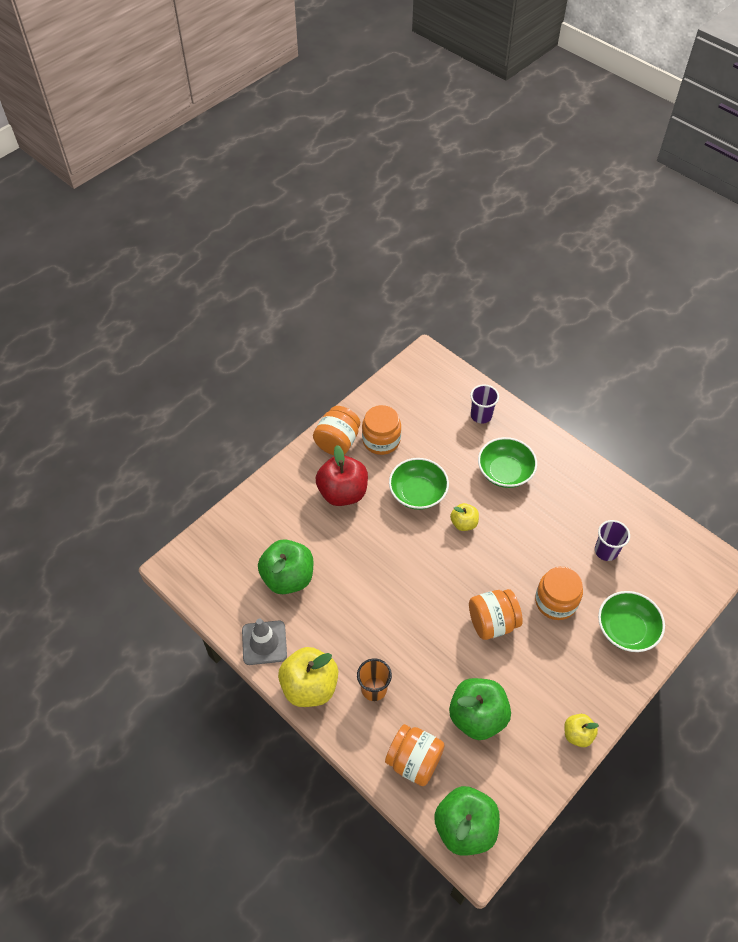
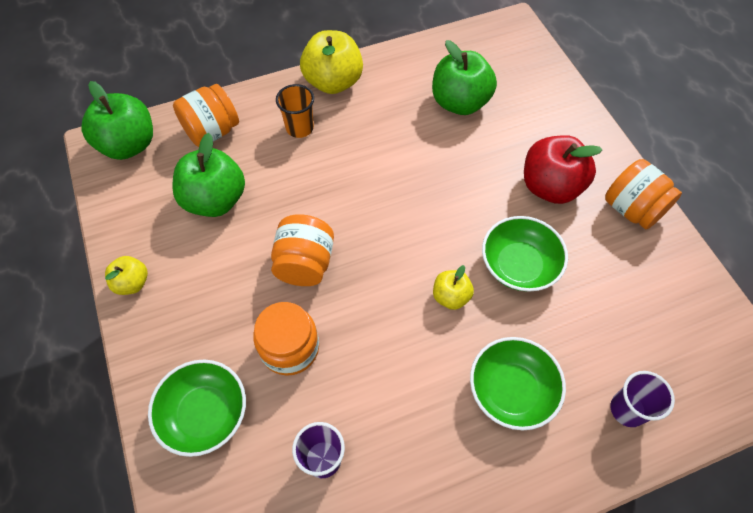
camera: 115 degrees right, 5 degrees up
(264, 643) = (397, 64): grey traffic cone -> none
(381, 440) = (620, 258): orange jar -> none

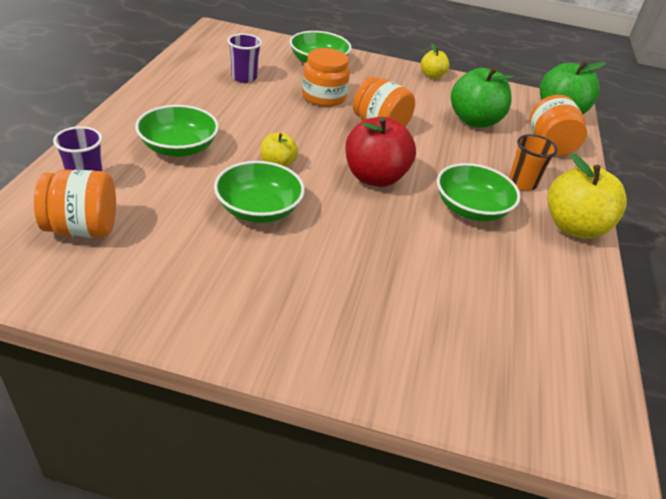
camera: 120 degrees right, 20 degrees down
(372, 143) = (471, 209): none -> green bowl
(460, 102) = (482, 292): green apple -> none
(550, 187) = (310, 282): red apple -> red apple (375, 177)
(632, 209) = (216, 321): orange jar -> orange jar (83, 228)

